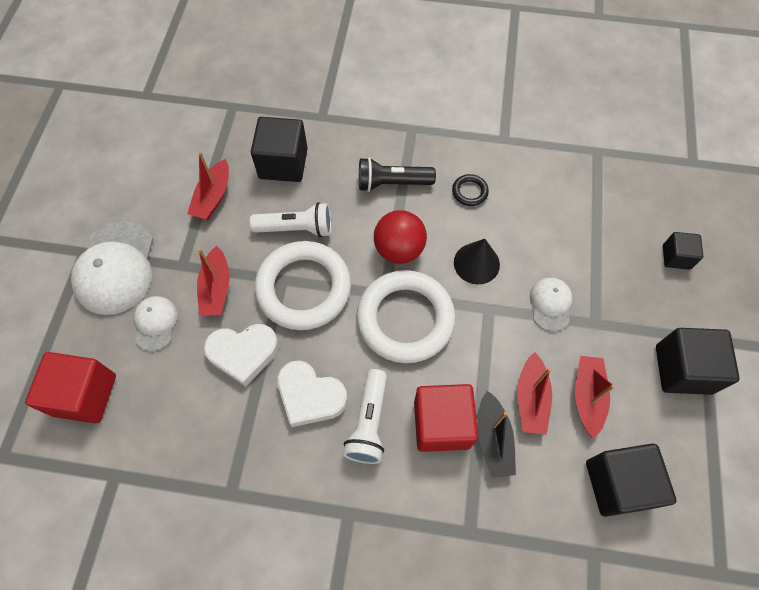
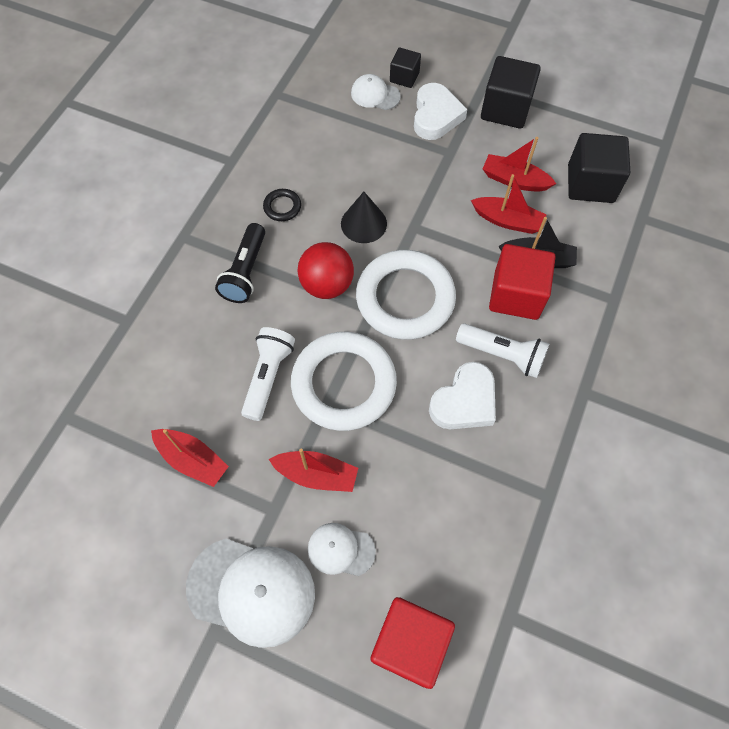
camera: 75 degrees left, 0 degrees up
(243, 353) = (403, 458): white heart -> white heart (436, 116)
(283, 163) = (176, 374): black cube -> none
(550, 304) = (423, 179): white cap -> white cap (375, 95)

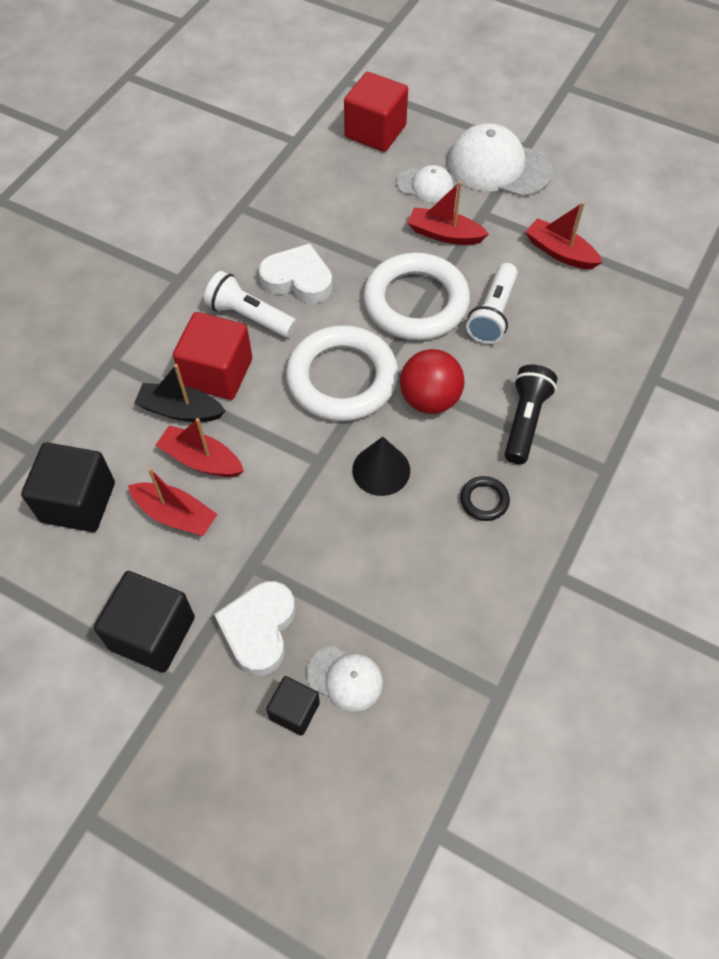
camera: 175 degrees left, 5 degrees down
(464, 401) = (298, 279): white heart -> white heart turned 60 degrees clockwise

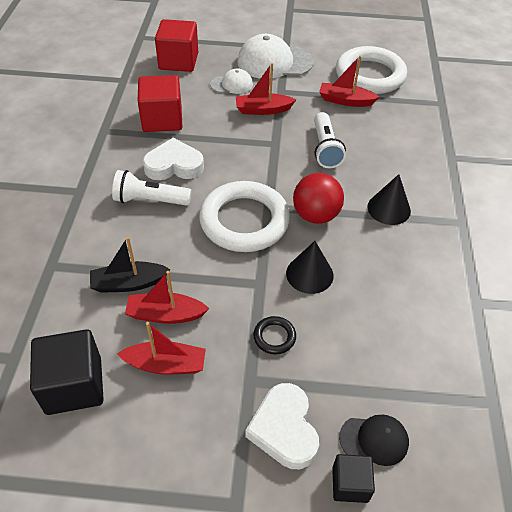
camera: 25 degrees left, 10 degrees down
(152, 633) = (195, 470): black cube -> none
(217, 373) = (145, 247): red cube -> red cube (162, 119)
(345, 678) = (374, 440): white cap -> black cap
(416, 302) = (268, 156): white ring -> white ring (370, 75)
(484, 500) = (395, 269): black ring -> black ring (274, 337)
(525, 421) = (389, 208): black flashlight -> black cone

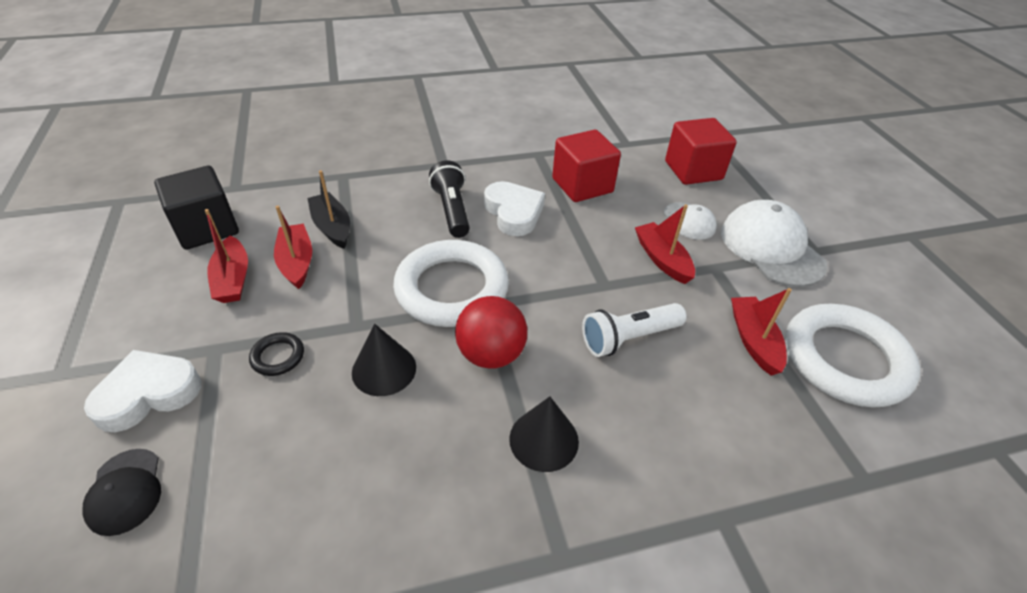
camera: 70 degrees right, 5 degrees down
(150, 200) = (452, 210): white flashlight -> black flashlight
(350, 484) = (66, 475): black cube -> none

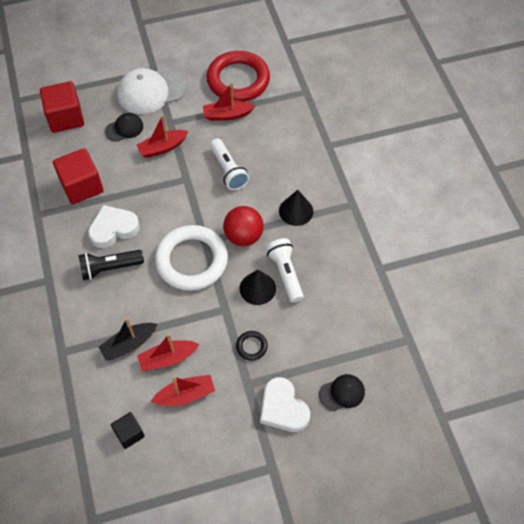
camera: 90 degrees left, 15 degrees up
(207, 228) = (129, 434): black cube -> black cube, size x0.56
(405, 413) = (285, 273): none -> white flashlight
(689, 221) = (124, 128): white cap -> black cap
(845, 359) = (238, 80): white ring -> red ring

